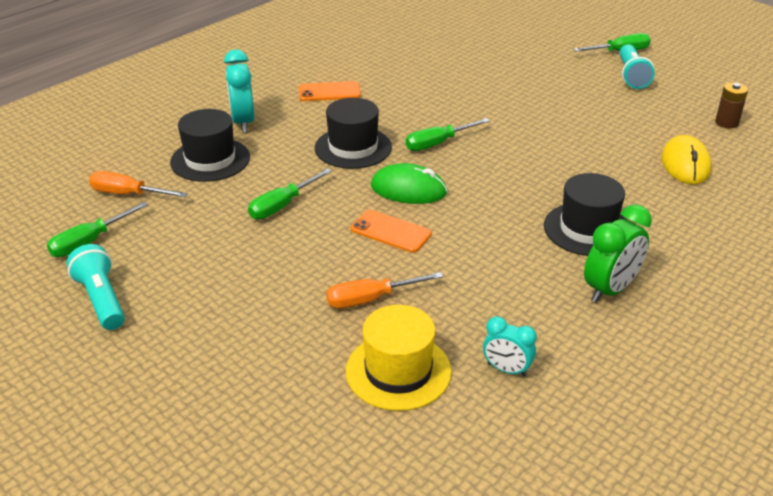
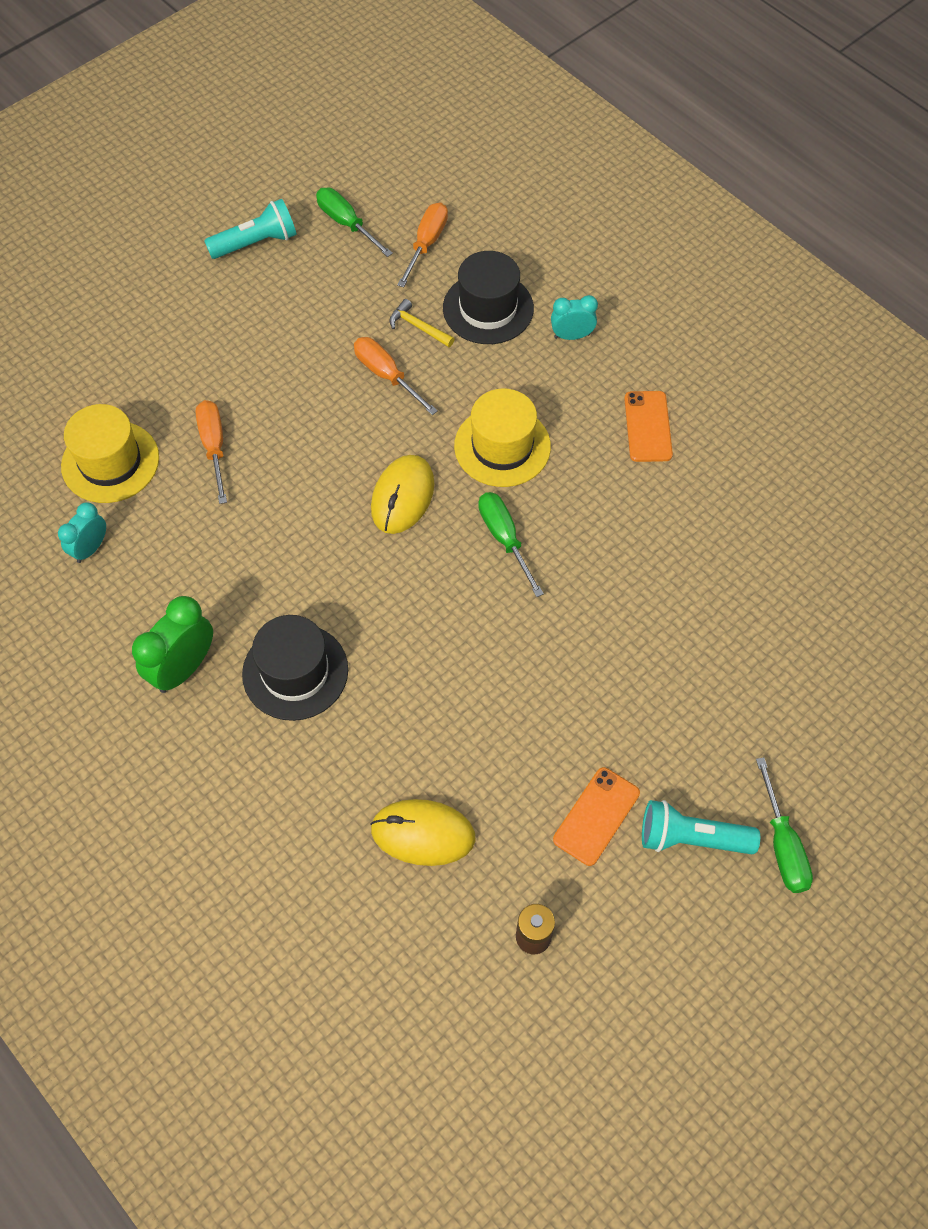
camera: 95 degrees right, 25 degrees up
(227, 193) = (418, 327): none -> yellow hammer
(243, 122) = (571, 336): turquoise clock -> turquoise clock, size x0.62
(282, 206) = (386, 375): green screwdriver -> orange screwdriver
(353, 147) = (502, 446): black hat -> yellow hat
(390, 232) = (322, 472): orange phone -> orange phone (596, 816)
(408, 189) = (402, 496): green mouse -> yellow mouse
(610, 290) = (183, 668): green clock -> green clock turned 75 degrees clockwise

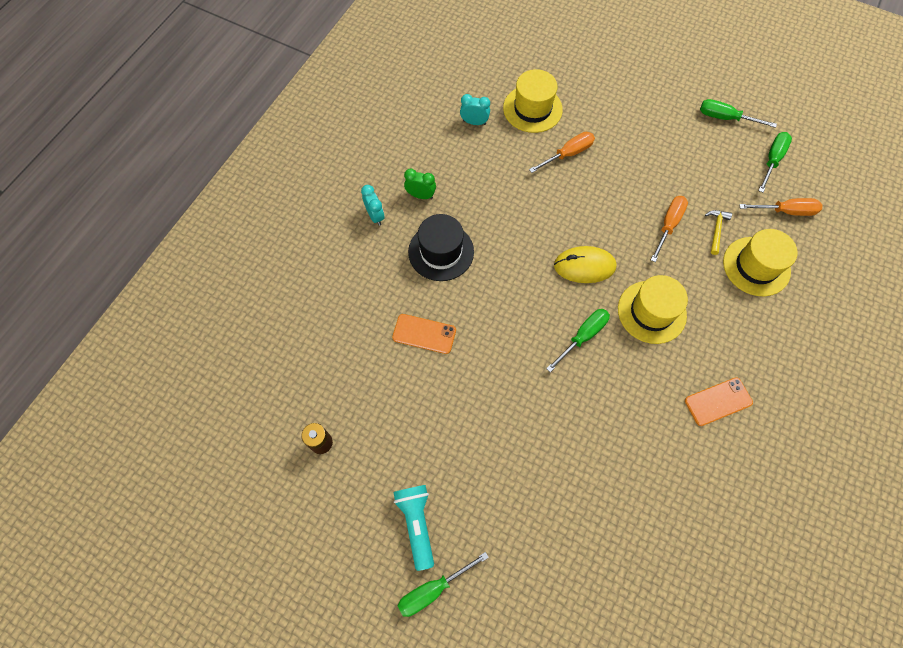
camera: 70 degrees right, 5 degrees up
(183, 668) = (421, 195): green clock -> green clock, size x0.62
(256, 243) = (725, 118): turquoise flashlight -> green screwdriver
(423, 833) = (365, 357): yellow mouse -> none
(488, 308) = (756, 266): black hat -> yellow hat
(571, 336) = (765, 327): turquoise clock -> turquoise clock (375, 216)
(596, 816) = (411, 457): orange phone -> orange phone (424, 334)

